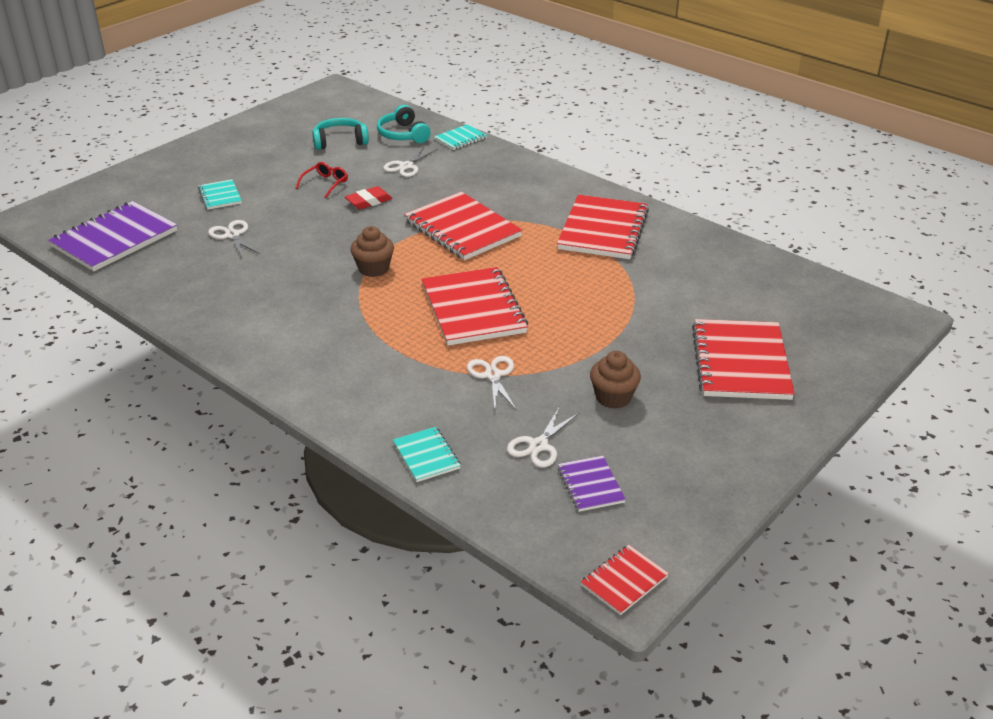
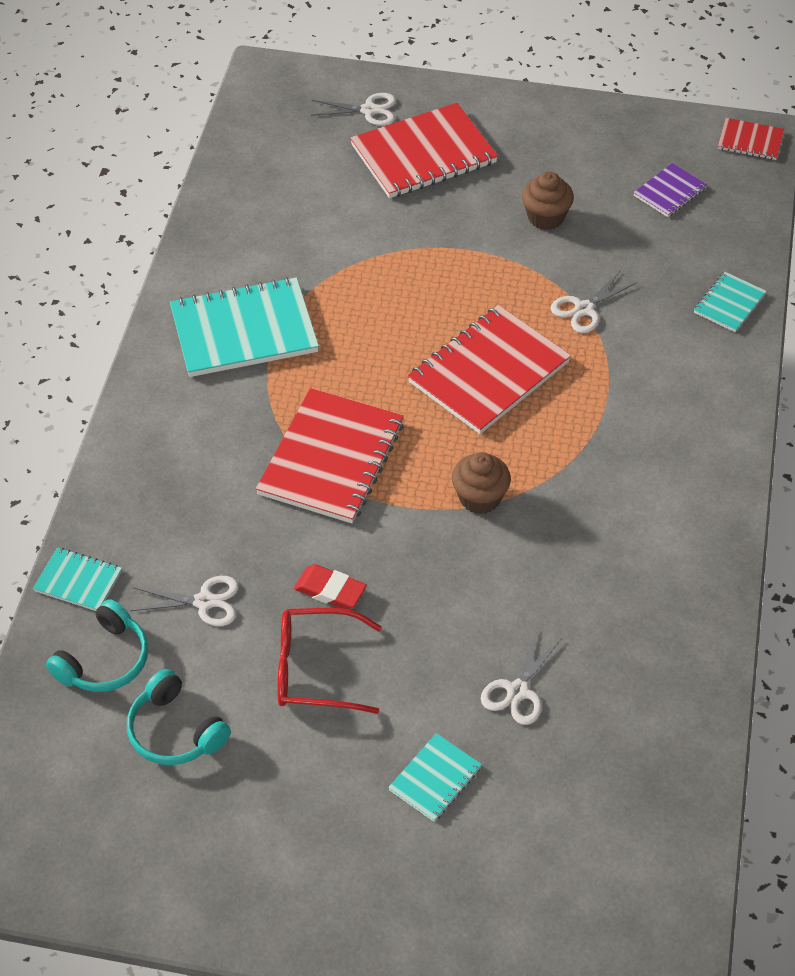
camera: 120 degrees left, 15 degrees up
(114, 239) = (628, 827): purple notebook -> none
(325, 184) = (316, 669): red glasses -> red glasses, size x1.63
(538, 445) = (651, 240): white scissors -> white scissors (369, 110)
(603, 230) = (244, 330): red notebook -> turquoise notebook

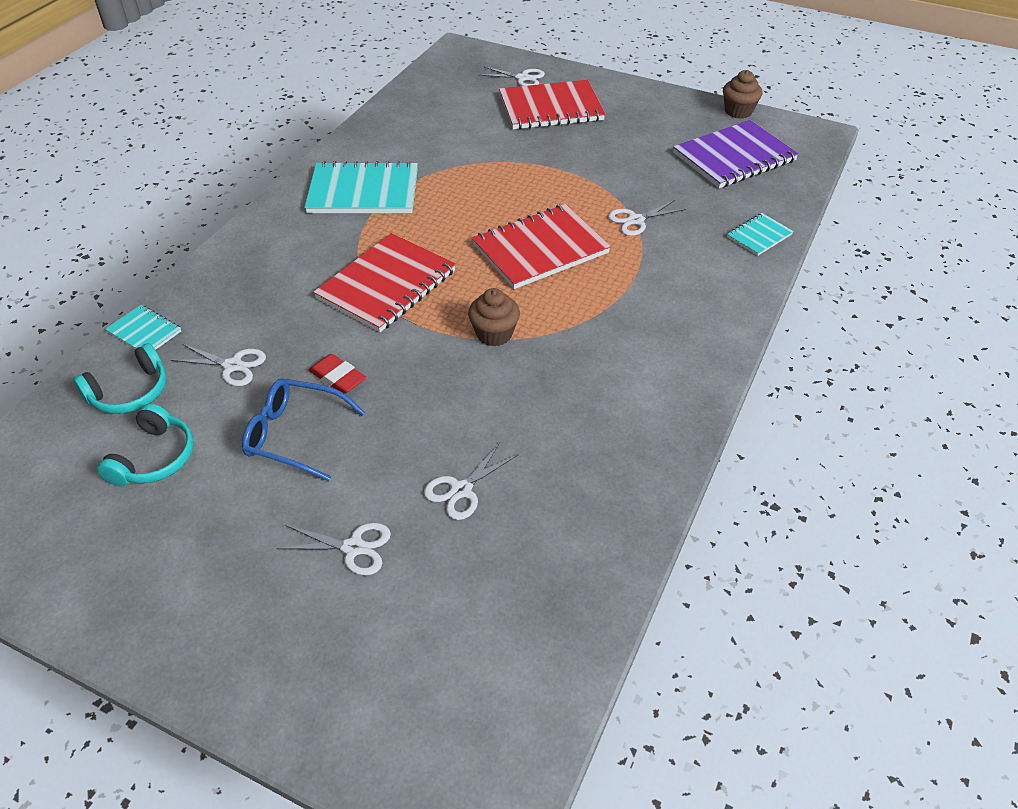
camera: 15 degrees right, 5 degrees down
(175, 731) = (154, 458): turquoise headphones -> turquoise headphones turned 135 degrees counterclockwise
(316, 669) = (295, 435): red glasses -> blue glasses
(435, 779) = (353, 548): turquoise notebook -> white scissors
(545, 217) = (628, 158): brown cupcake -> brown cupcake (738, 111)
(669, 192) = (734, 157): purple notebook -> purple notebook, size x2.02
(750, 141) = (811, 135): red notebook -> none

